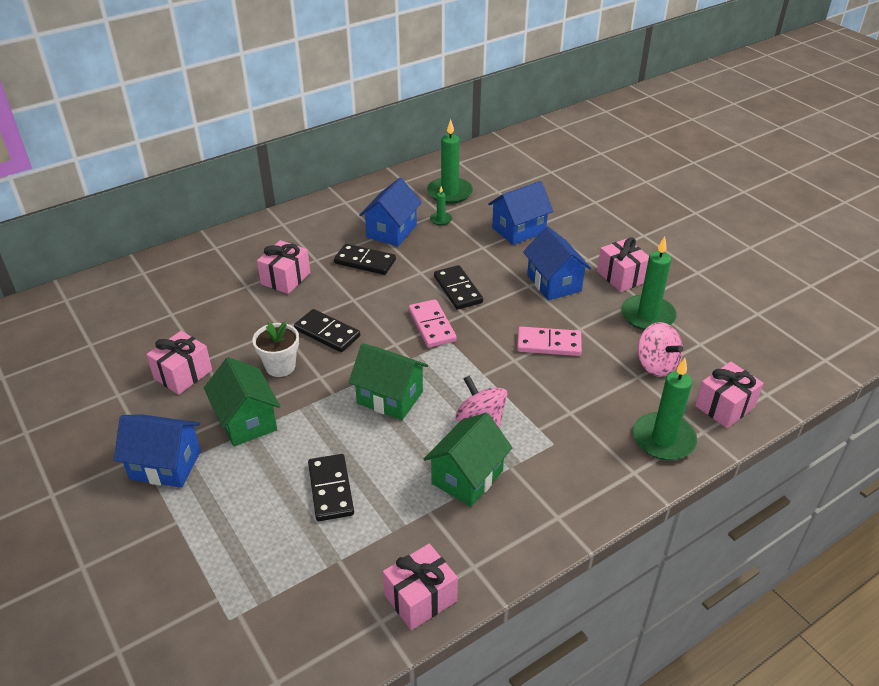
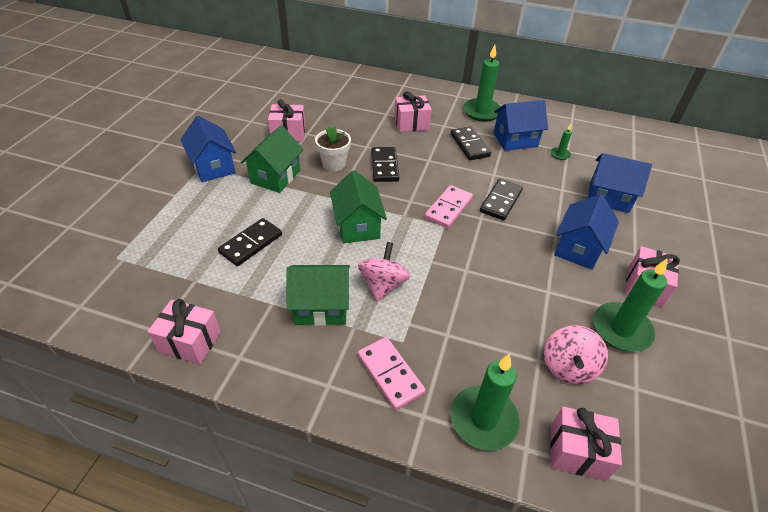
camera: 50 degrees right, 5 degrees up
(449, 193) = (594, 143): green candle -> green candle (482, 112)
(548, 344) = (506, 281): pink domino -> pink domino (390, 374)

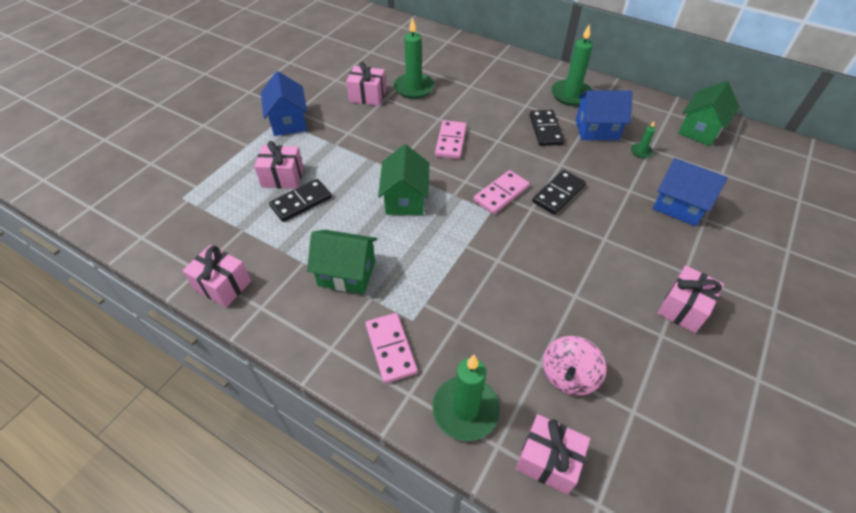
camera: 15 degrees right, 5 degrees up
(275, 177) = (342, 139): green house -> green house (700, 130)
(334, 164) = (402, 133): white flower pot -> none
(383, 285) = (411, 261): pink spinning top -> none
(384, 166) = (450, 141): black domino -> pink domino
(411, 124) = (492, 100): pink gift -> pink gift (282, 177)
(578, 248) = (624, 256): blue house -> none
(621, 329) = (640, 348): green candle -> green candle (414, 88)

